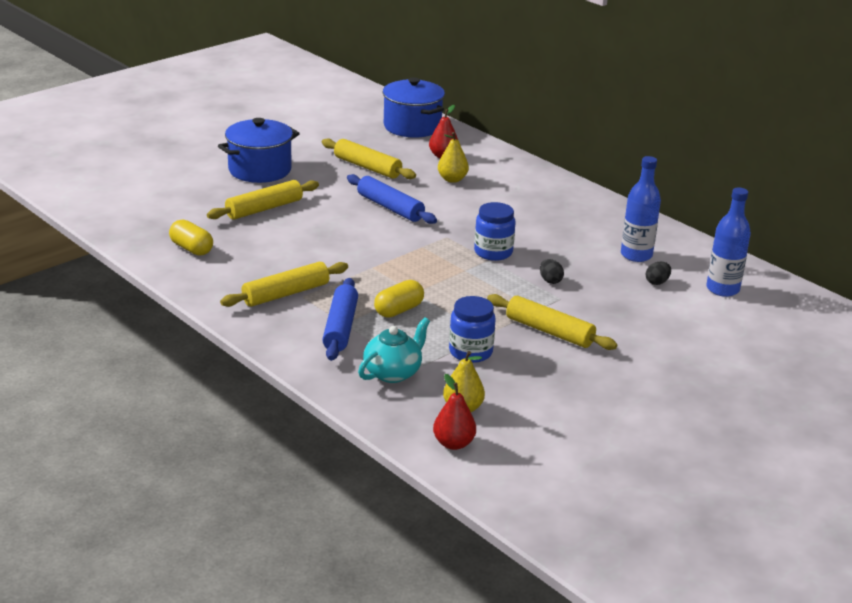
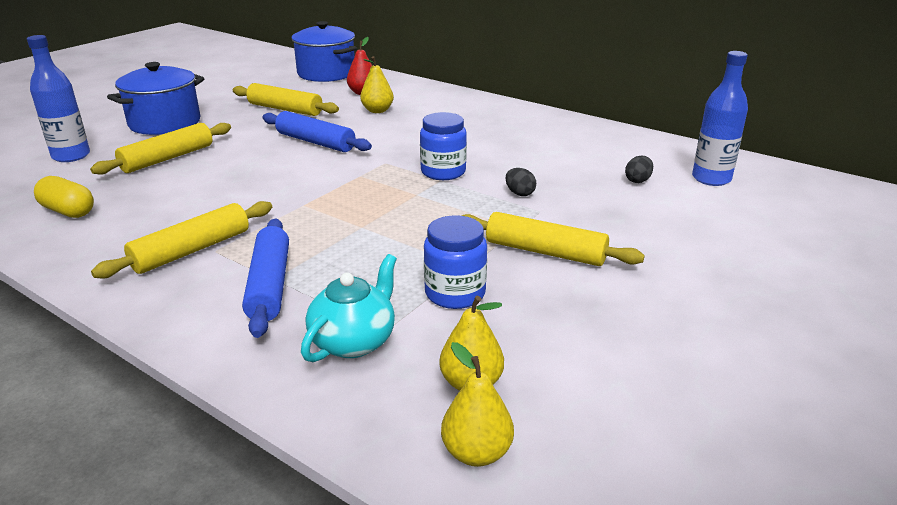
camera: 10 degrees left, 0 degrees up
(398, 310) = (345, 251): yellow capsule -> none
(453, 443) = (476, 452): red pear -> yellow pear
(636, 255) = (599, 157): blue bottle -> blue bottle (71, 156)

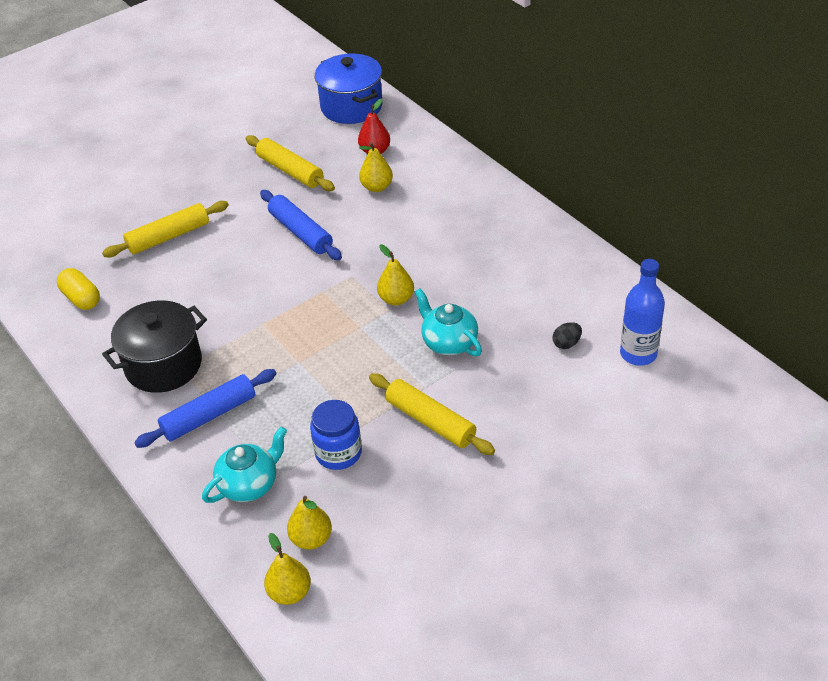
camera: 20 degrees right, 15 degrees up
(71, 156) = (91, 219): blue bottle -> none
(165, 123) = (176, 178): blue pot -> none
(192, 250) = (163, 365): yellow rolling pin -> black pot
(269, 285) = (209, 415): blue rolling pin -> blue rolling pin turned 45 degrees clockwise
(443, 172) = (396, 299): blue jar -> yellow pear
(519, 193) = (449, 342): black egg -> turquoise teapot

